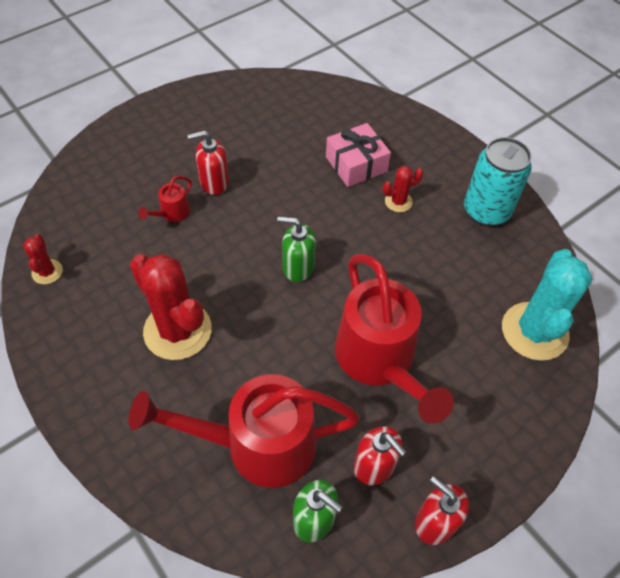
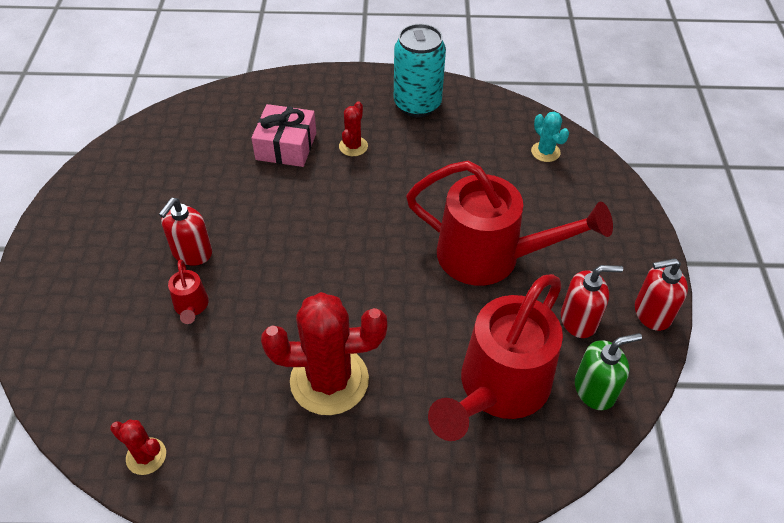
camera: 50 degrees left, 5 degrees down
(298, 267) = (349, 251): green soap dispenser -> none
(534, 331) = (545, 152): turquoise cactus -> turquoise cactus, size x0.47

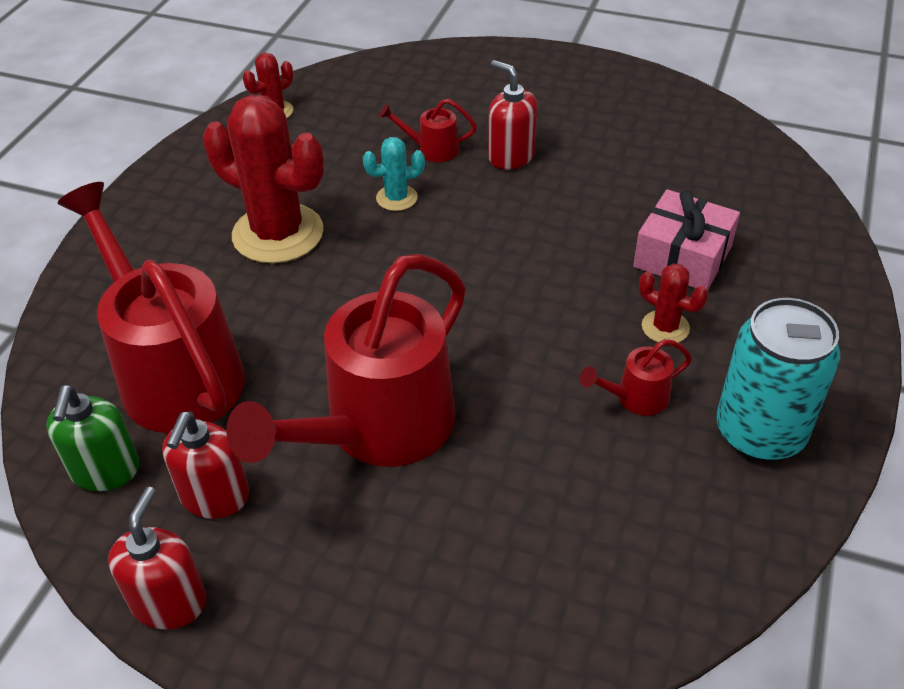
camera: 110 degrees right, 5 degrees down
(329, 380) = (278, 234): red cactus -> red cactus turned 75 degrees counterclockwise
(414, 151) = (635, 398): none -> red watering can
(545, 152) = (584, 594): turquoise cactus -> turquoise cactus (396, 198)

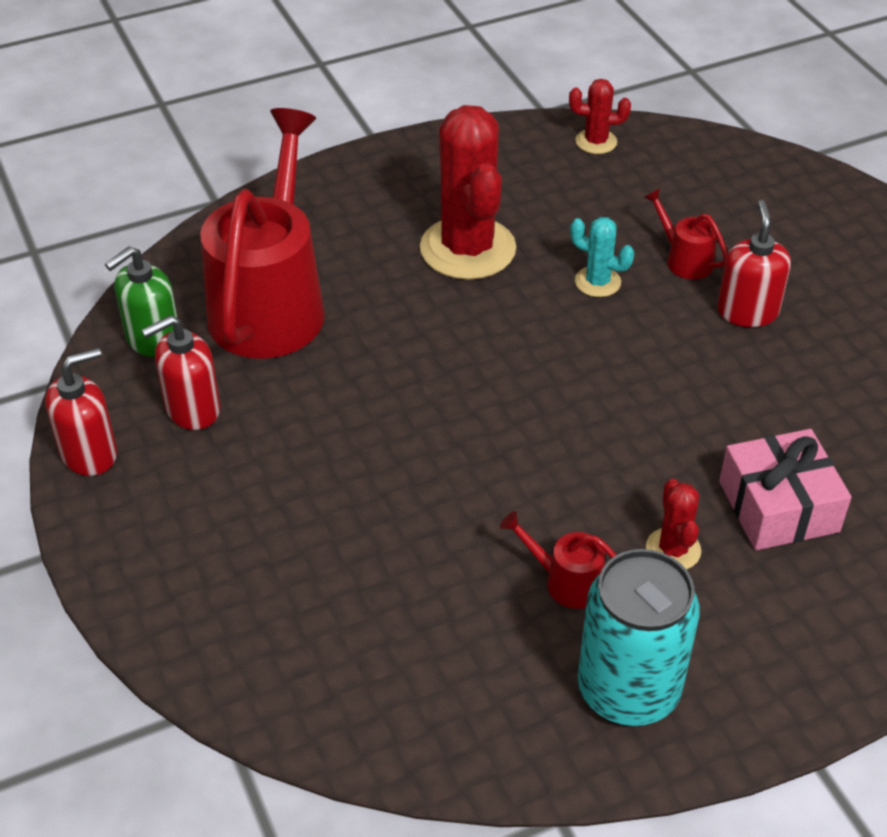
camera: 45 degrees right, 0 degrees up
(376, 430) = (346, 449): red watering can -> none

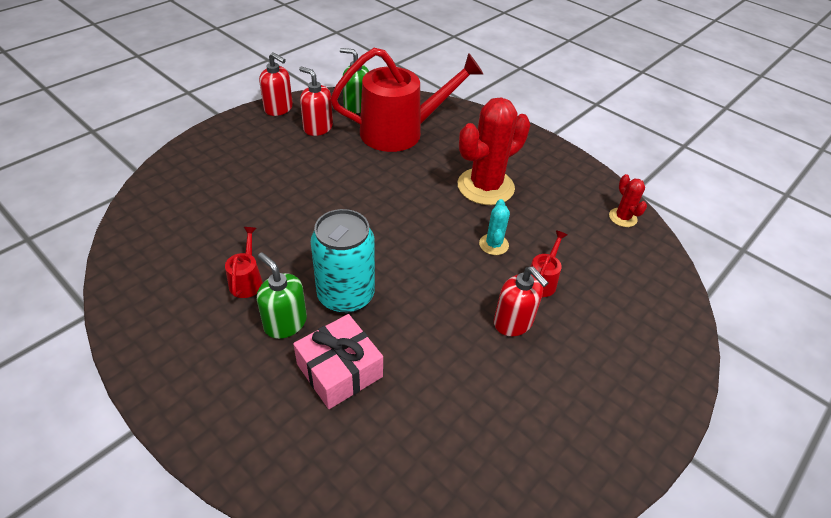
camera: 65 degrees right, 0 degrees up
(628, 690) = (174, 323): turquoise can -> turquoise can (346, 296)
(673, 549) = (285, 323): red cactus -> green soap dispenser
(747, 311) = (513, 322): red soap dispenser -> red soap dispenser turned 75 degrees clockwise

